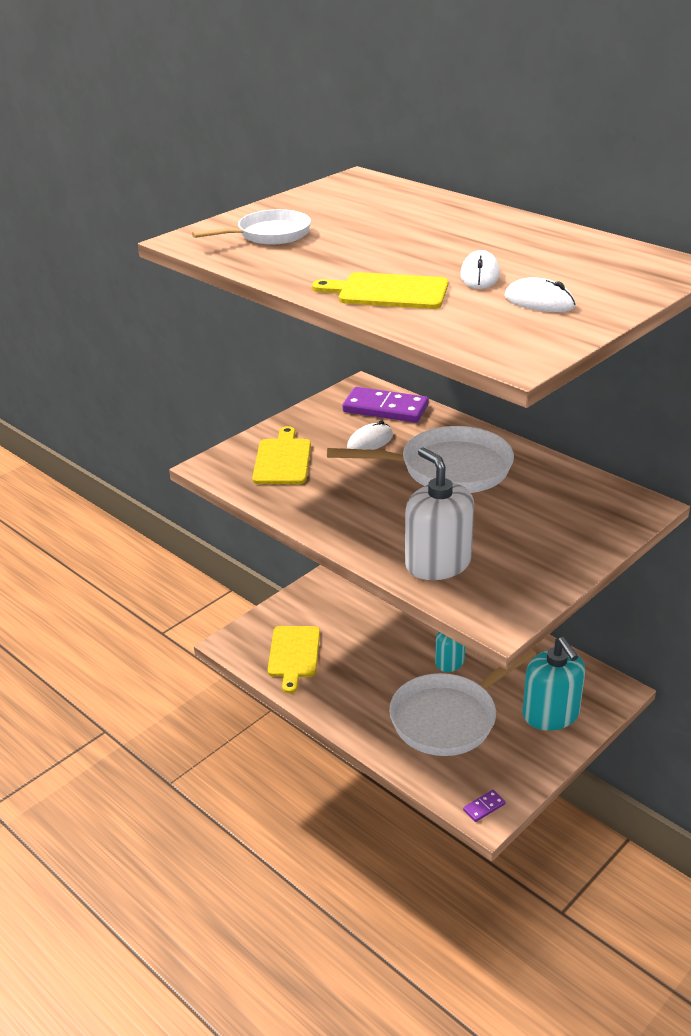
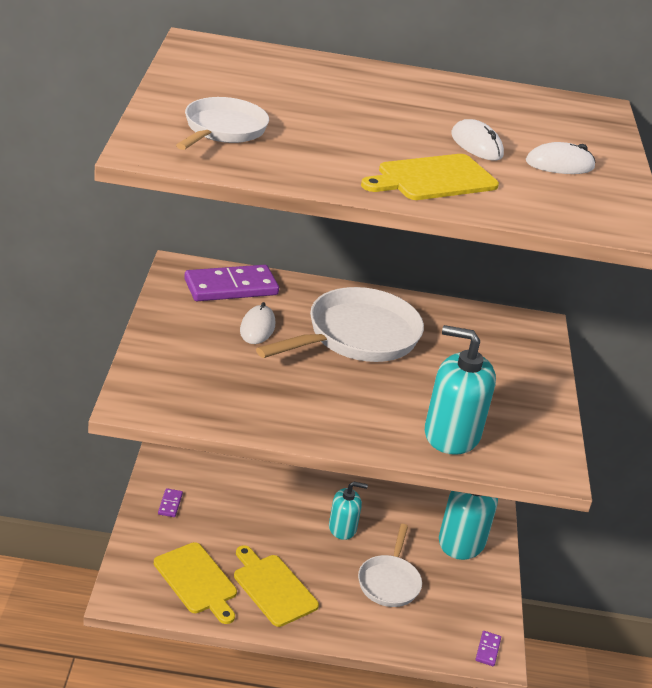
camera: 45 degrees left, 0 degrees up
(283, 460) = (197, 373): yellow cutting board -> yellow cutting board (273, 587)
(327, 594) = (170, 504): none -> purple domino
(438, 563) = (451, 434): white soap dispenser -> turquoise soap dispenser
(448, 718) = (389, 582): white pan -> white pan, size x0.60

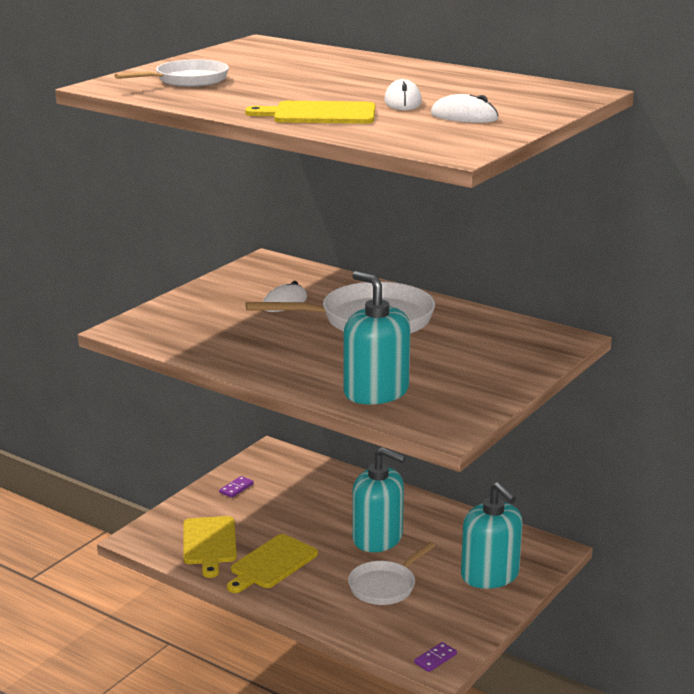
camera: 35 degrees right, 10 degrees down
(231, 287) = (294, 276): purple domino -> none
(273, 587) = (271, 563): yellow cutting board -> yellow cutting board turned 135 degrees counterclockwise
(342, 528) = (377, 538): turquoise soap dispenser -> turquoise soap dispenser, size x1.65

